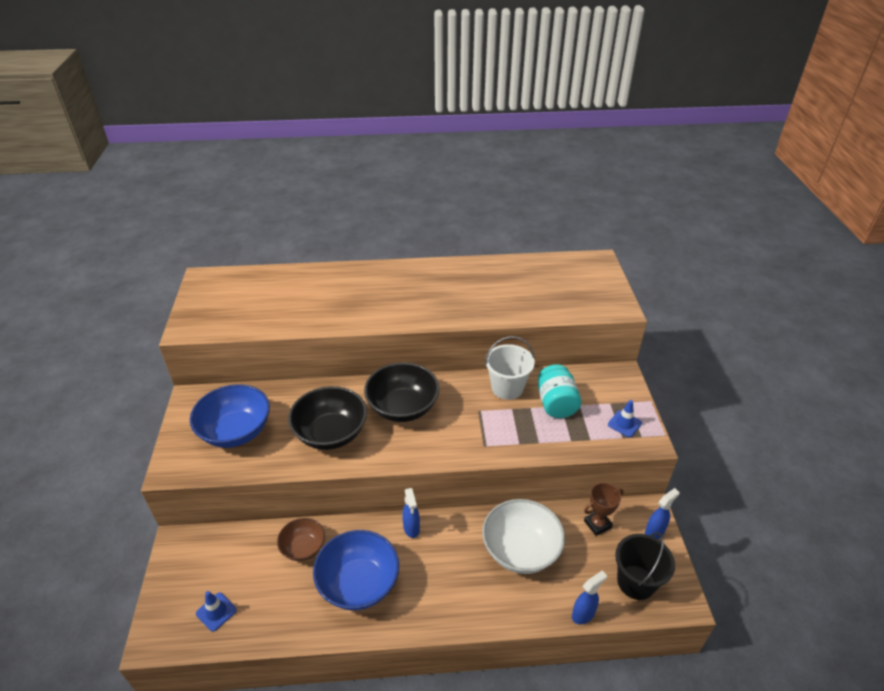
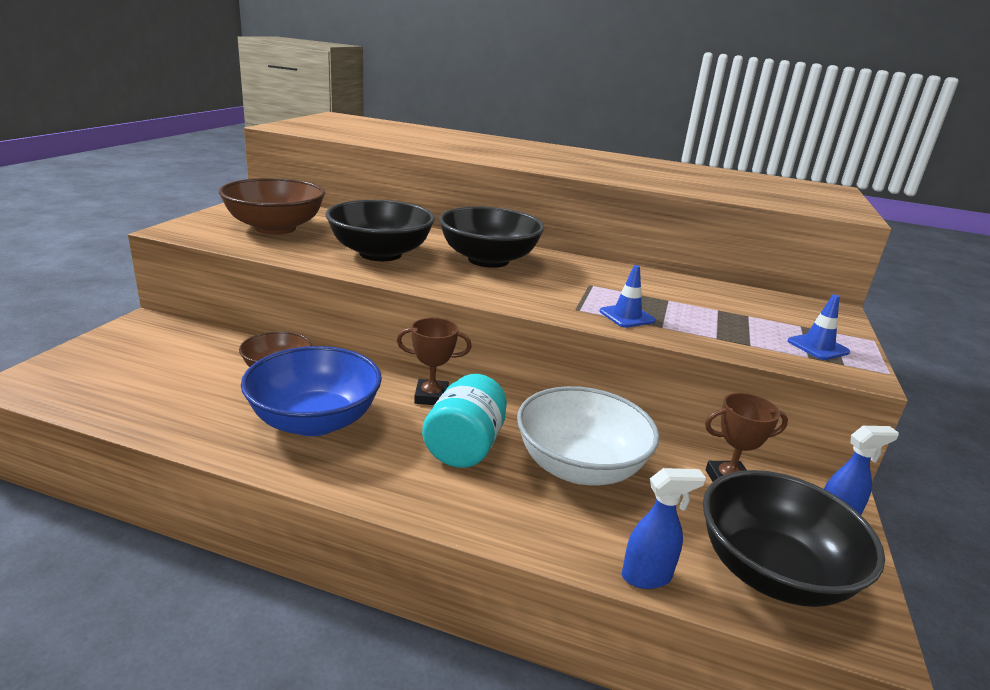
camera: 20 degrees right, 15 degrees down
(216, 612) = (117, 385): blue traffic cone -> blue traffic cone (626, 316)
(236, 431) = (275, 228): blue bowl -> brown bowl
(411, 528) = (431, 397): blue spray bottle -> brown trophy
(507, 388) = (644, 280): white bucket -> none
(556, 403) = (711, 306): turquoise jar -> turquoise jar (464, 446)
(636, 582) = (772, 572): black bucket -> black bowl

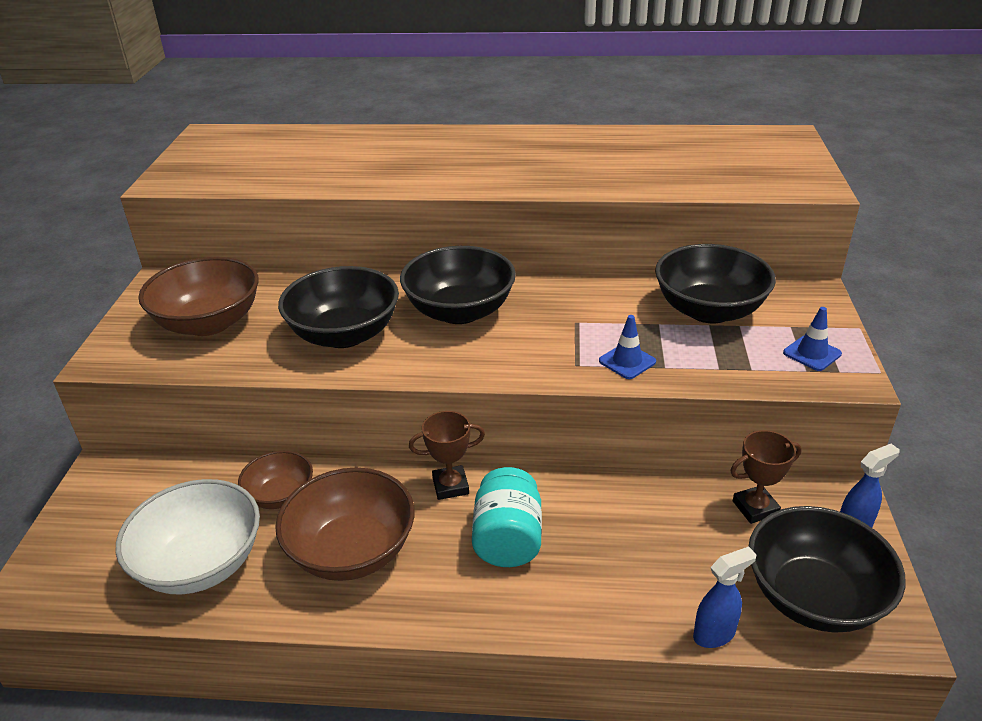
camera: 10 degrees left, 10 degrees up
(315, 421) = (352, 551): blue bowl -> brown bowl
(579, 467) = (620, 531): white bowl -> white bowl (201, 563)
(721, 301) = (709, 310): none -> black bowl

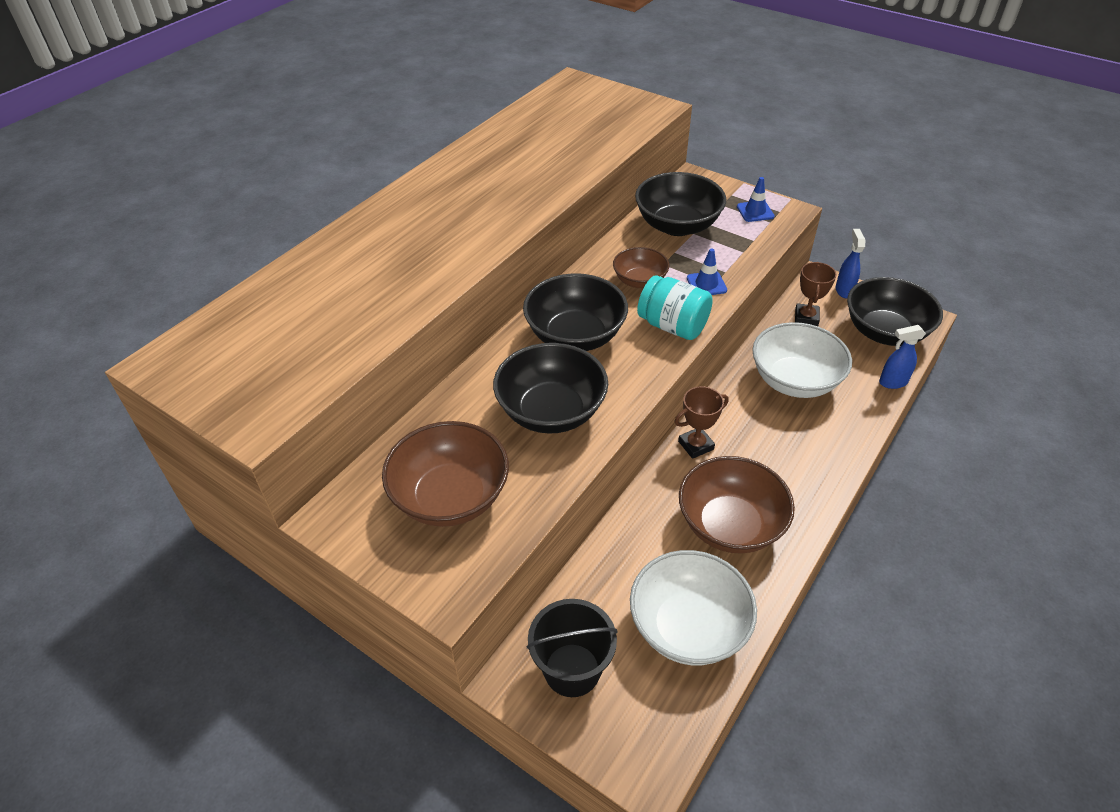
camera: 60 degrees left, 10 degrees up
(123, 502) = (572, 670): none -> black bucket
(280, 495) = (639, 551): brown bowl -> brown bowl (639, 281)
(450, 486) = (696, 445): brown trophy -> brown trophy turned 45 degrees clockwise
(507, 539) = (767, 437): turquoise jar -> turquoise jar (672, 326)
(624, 533) = (794, 381): none -> white bowl
(714, 634) = (892, 382): blue spray bottle -> blue spray bottle turned 105 degrees counterclockwise

